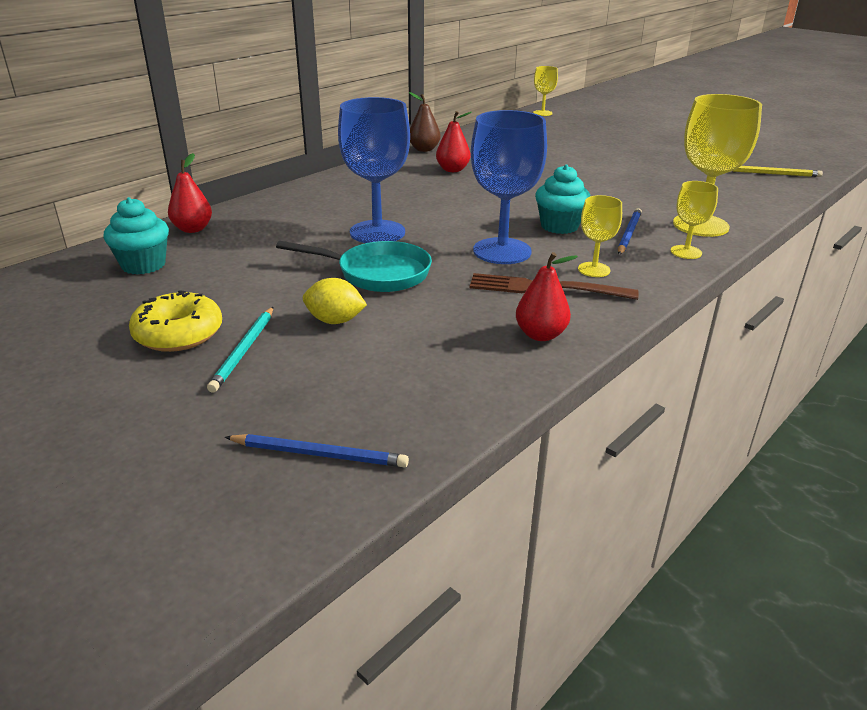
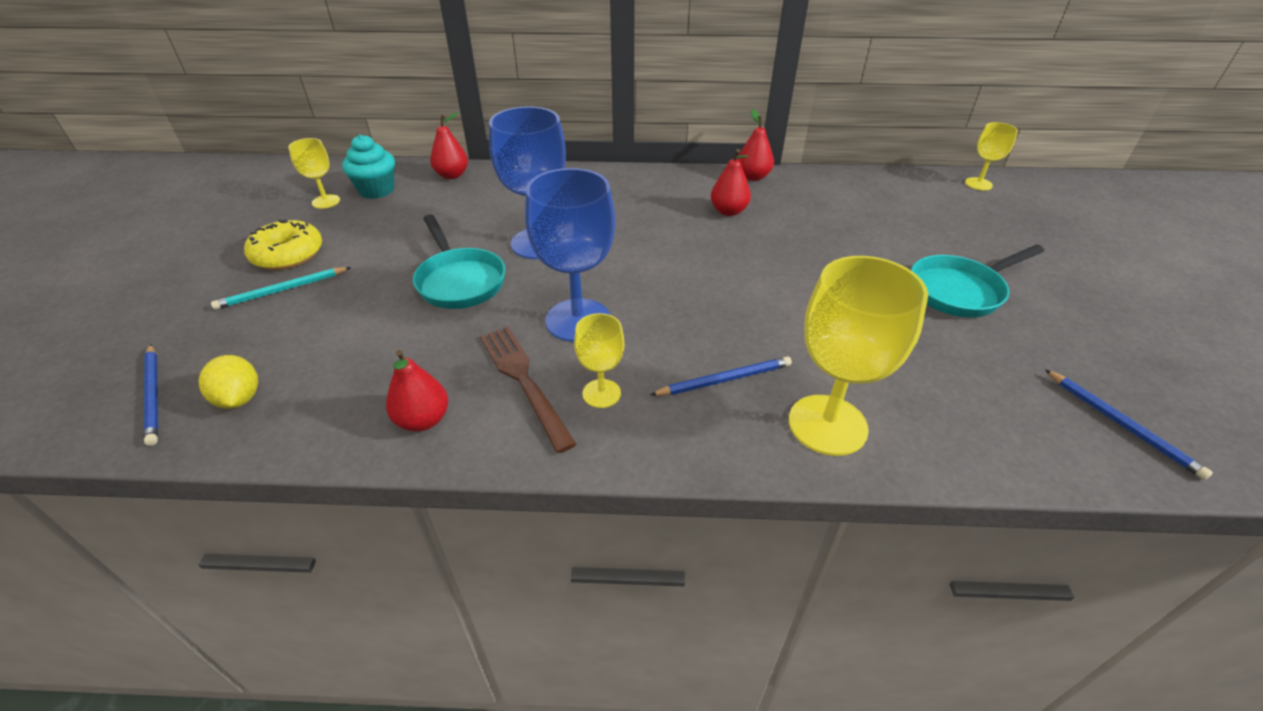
camera: 50 degrees right, 10 degrees up
(335, 321) = (358, 303): yellow lemon -> yellow lemon (239, 398)
(424, 149) = (753, 177): brown pear -> red pear
(559, 226) = (681, 327): turquoise cupcake -> none
(632, 157) = (960, 291): none -> turquoise pan
(686, 252) = (730, 442): yellow goblet -> yellow goblet (326, 201)
(772, 174) = (1121, 424): yellow pencil -> blue pencil

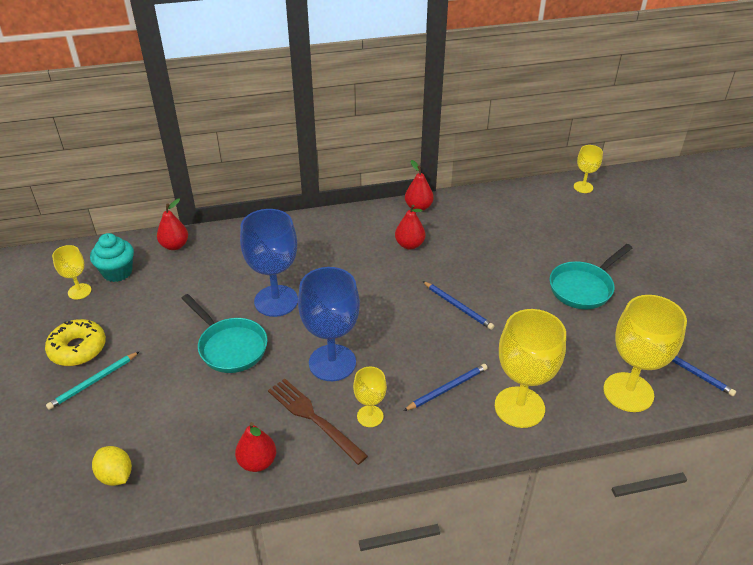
camera: 15 degrees left, 0 degrees up
(153, 395) = (48, 487): blue pencil -> blue pencil (458, 306)
(1012, 438) = (628, 392): none -> yellow goblet

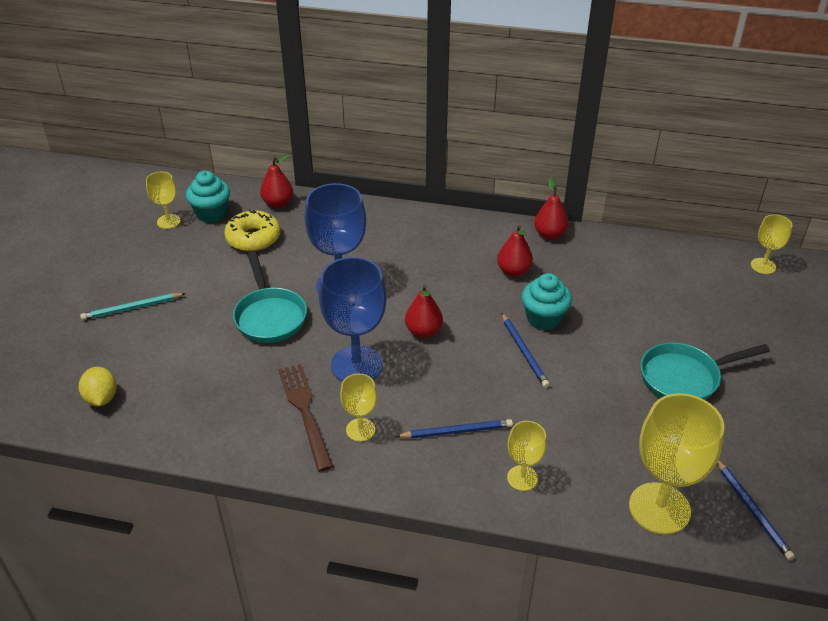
camera: 25 degrees right, 0 degrees up
(78, 349) = (136, 274): yellow donut -> yellow donut (253, 238)
(257, 462) = (228, 433): red pear -> red pear (423, 331)
(456, 275) = (543, 318): none -> turquoise cupcake
(519, 407) = (522, 478): yellow goblet -> yellow goblet, size x0.52

